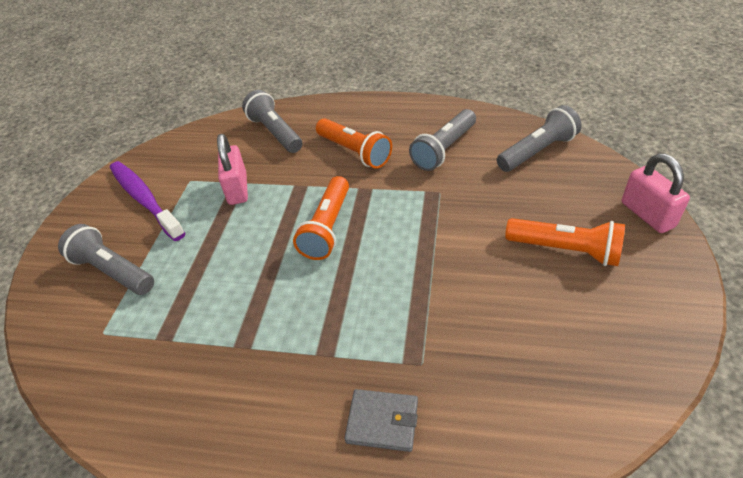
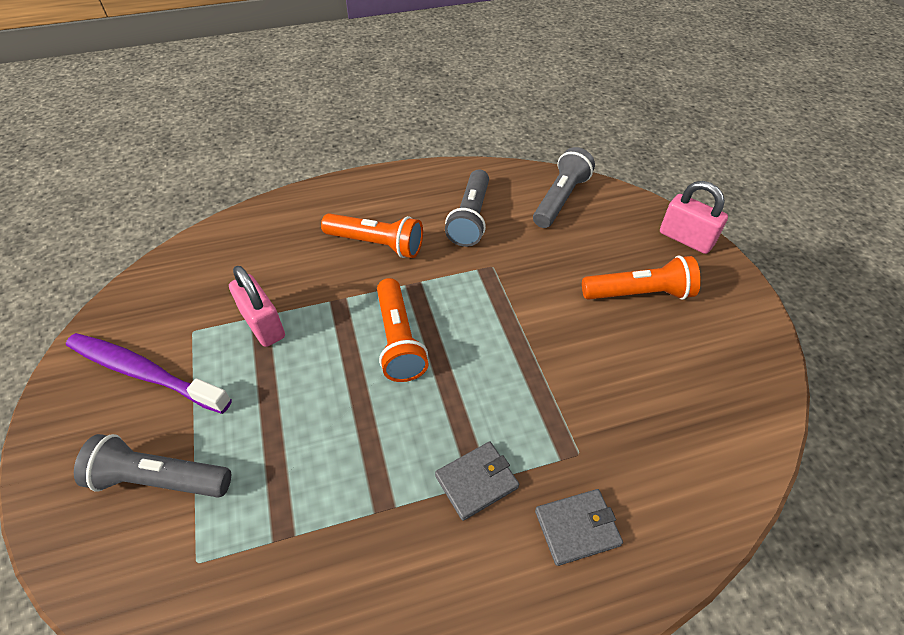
camera: 30 degrees left, 5 degrees up
(275, 133) = (268, 243): grey flashlight -> none
(322, 353) = (476, 481): none -> grey wallet

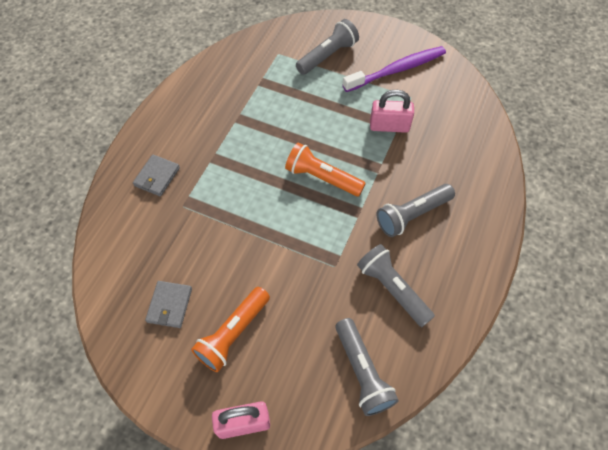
camera: 130 degrees right, 10 degrees up
(377, 244) = (412, 215): orange flashlight -> grey flashlight
(476, 481) = (214, 156): grey wallet -> grey wallet (169, 305)

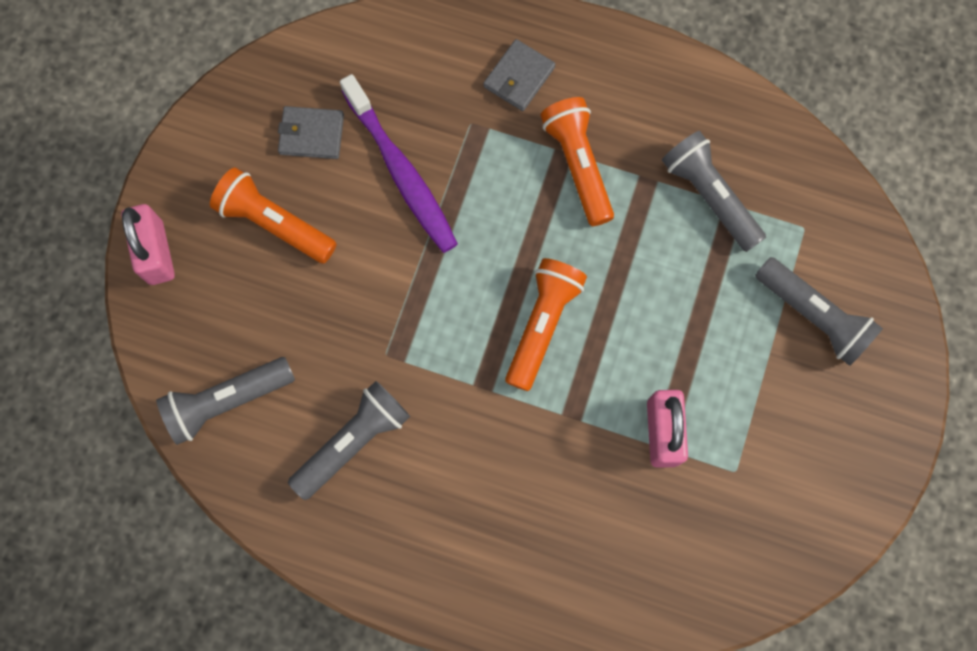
camera: 85 degrees right, 15 degrees up
(157, 177) = (519, 77): grey wallet -> grey wallet turned 75 degrees counterclockwise
(223, 151) = (578, 165): none -> orange flashlight
(397, 70) = (798, 445): purple toothbrush -> purple toothbrush (401, 172)
(412, 215) = (485, 472): grey flashlight -> grey flashlight (709, 196)

